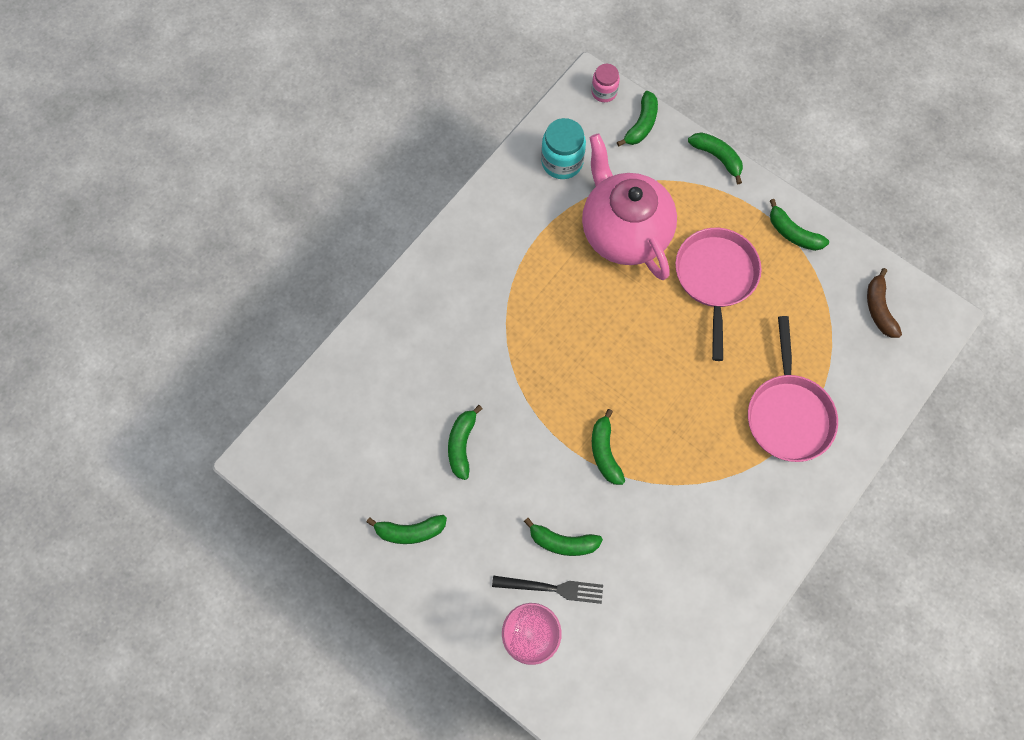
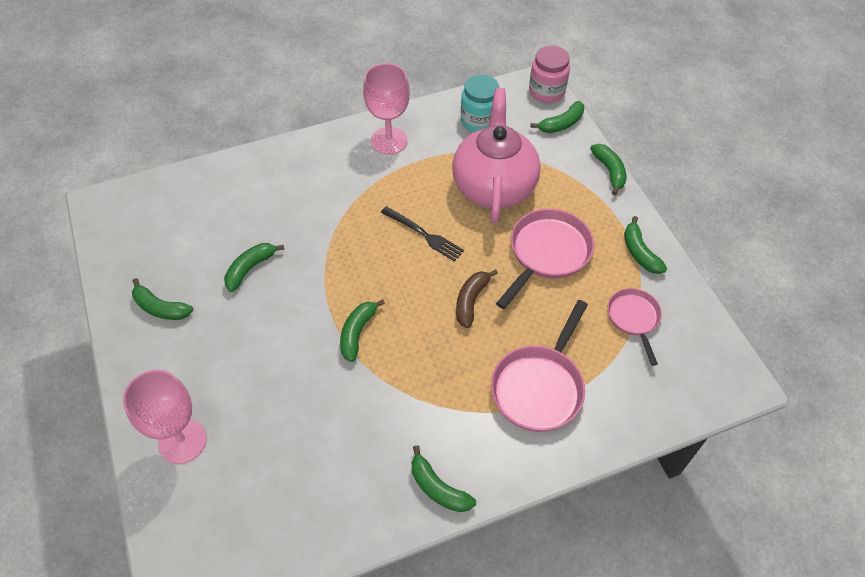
camera: 30 degrees right, 15 degrees down
(491, 232) = (389, 141): none -> pink goblet
(552, 588) = (232, 412): black fork -> black fork (424, 235)
(562, 542) = (269, 381): green banana -> green banana (438, 488)
(604, 92) = (546, 91): pink jar -> pink jar, size x1.57
(825, 304) = (634, 318): none -> pink pan
(879, 308) = (683, 346): brown banana -> brown banana (471, 301)

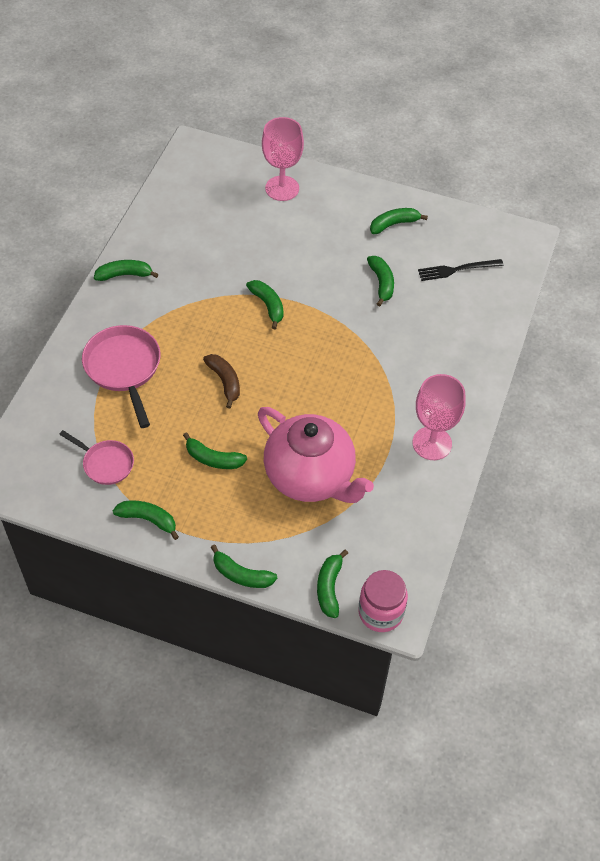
camera: 130 degrees right, 0 degrees up
(424, 235) = (310, 397): black fork -> black fork (457, 269)
(479, 121) = (394, 526): turquoise jar -> none
(547, 253) = (213, 459): pink pan -> green banana

